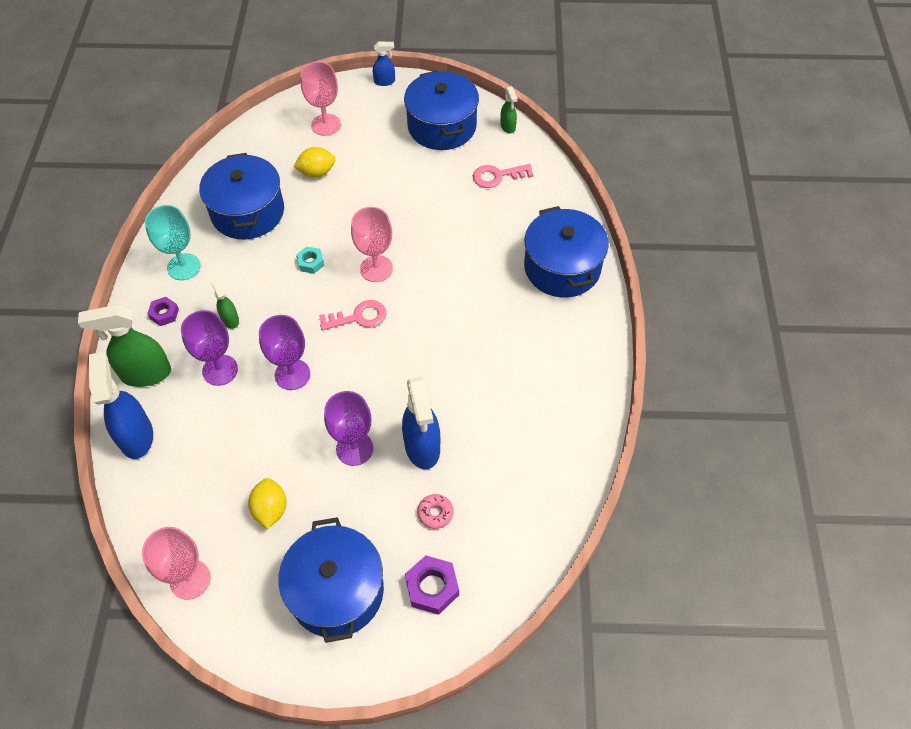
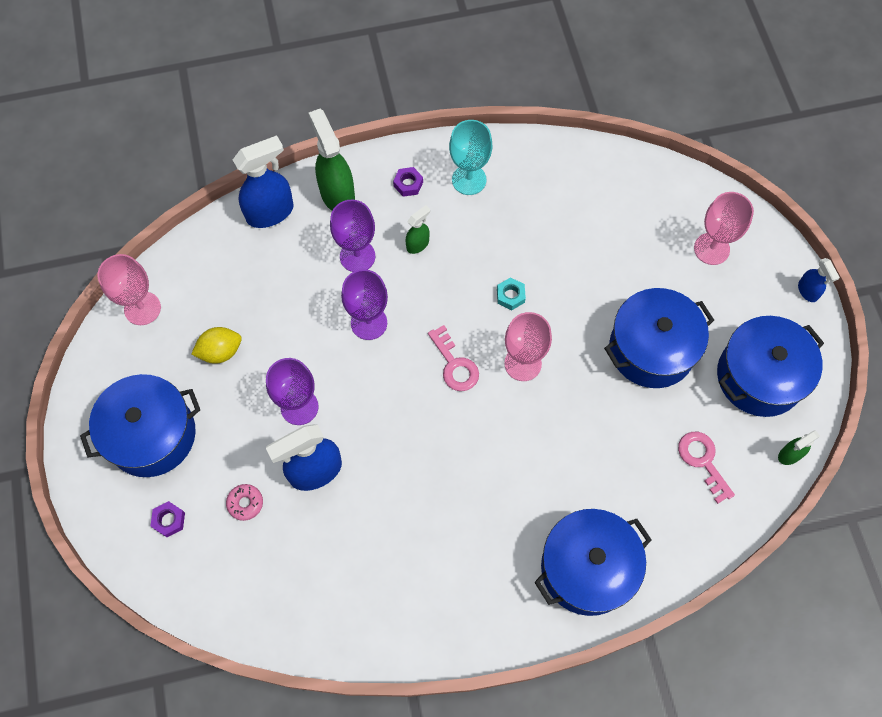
camera: 75 degrees right, 10 degrees up
(247, 212) = (557, 213): blue pot -> blue pot (651, 349)
(317, 172) = (637, 262): yellow lemon -> none
(432, 587) = (169, 520): purple nut -> purple nut, size x0.63

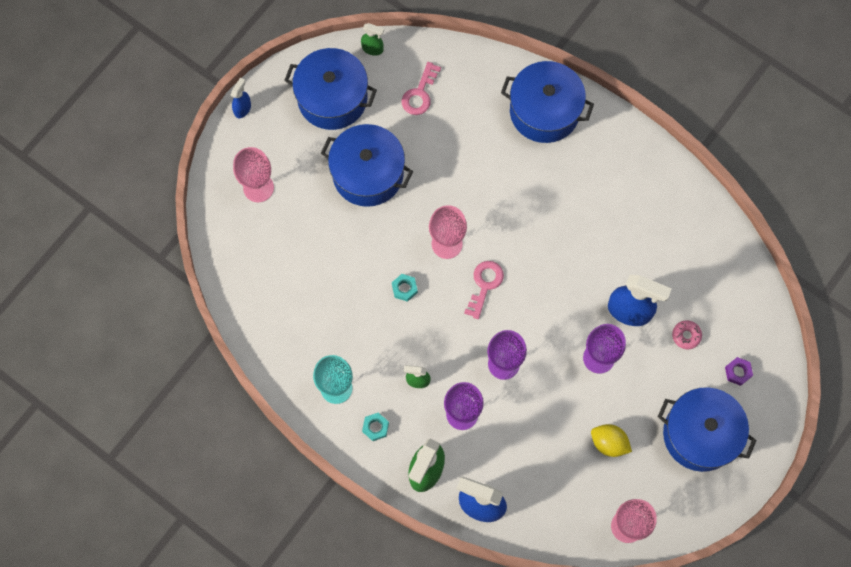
camera: 130 degrees left, 5 degrees up
(408, 184) = (375, 427): purple nut -> turquoise nut

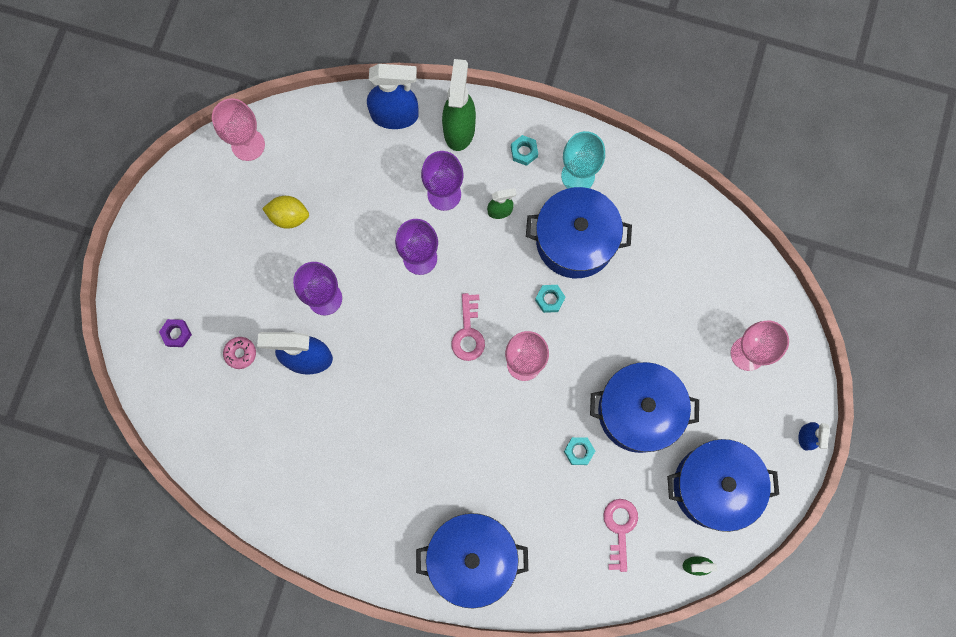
camera: 160 degrees right, 5 degrees up
(429, 160) = (579, 451): none -> turquoise nut
(700, 434) = (199, 257): blue pot -> blue pot (575, 240)

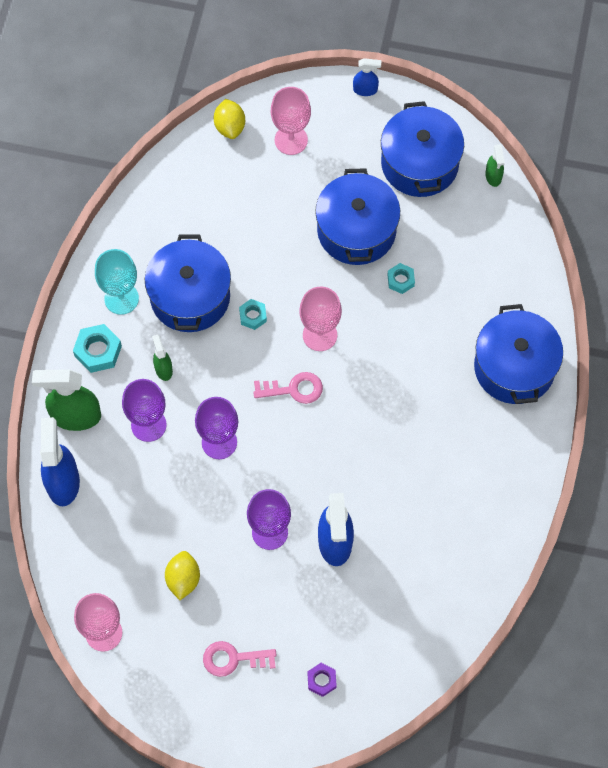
camera: 95 degrees left, 10 degrees down
(240, 353) = (336, 611): pink donut -> none
(524, 152) = (98, 351): turquoise nut -> turquoise nut, size x1.59
(620, 528) = (469, 241): pink key -> pink key (233, 659)
(765, 292) = (230, 127): none -> yellow lemon

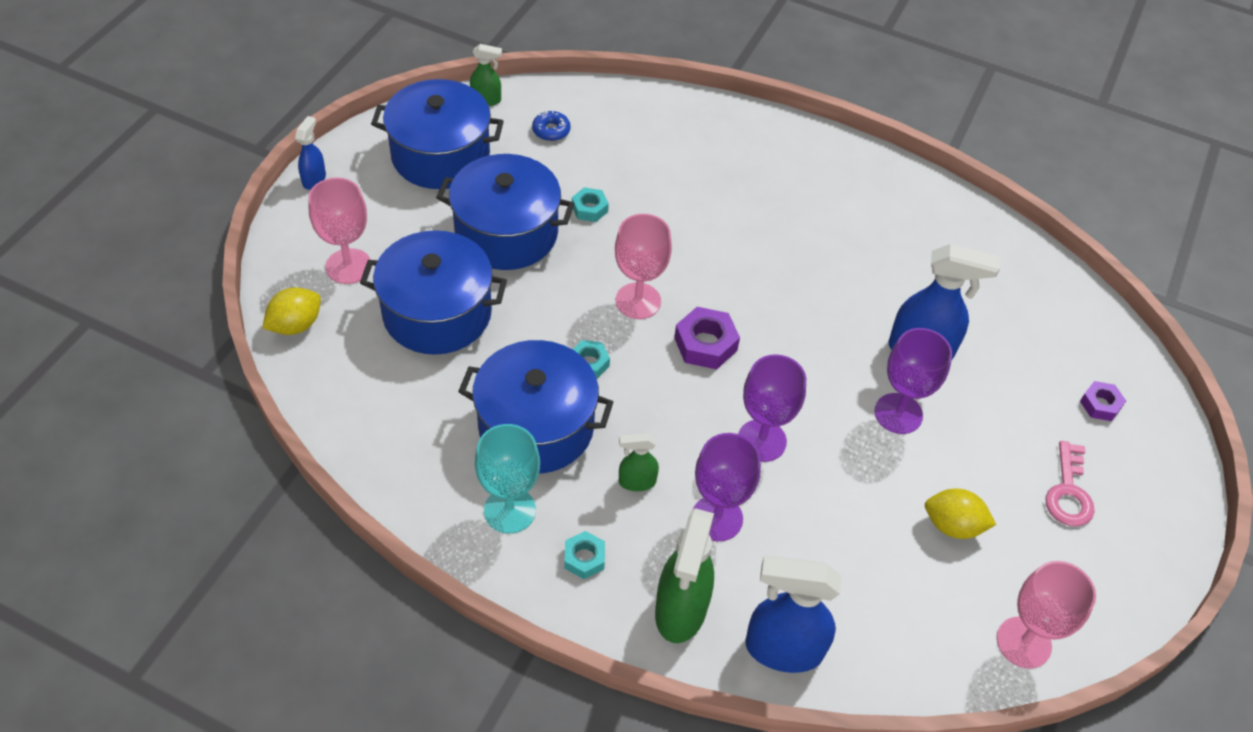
camera: 80 degrees left, 15 degrees down
(98, 351) = (584, 558): turquoise nut -> turquoise nut, size x0.63
(230, 127) = (295, 325): yellow lemon -> yellow lemon turned 45 degrees counterclockwise
(293, 389) = (705, 344): pink key -> purple nut
(475, 232) = (551, 131): none -> blue donut
(514, 367) = (731, 141): blue pot -> blue pot (437, 313)

